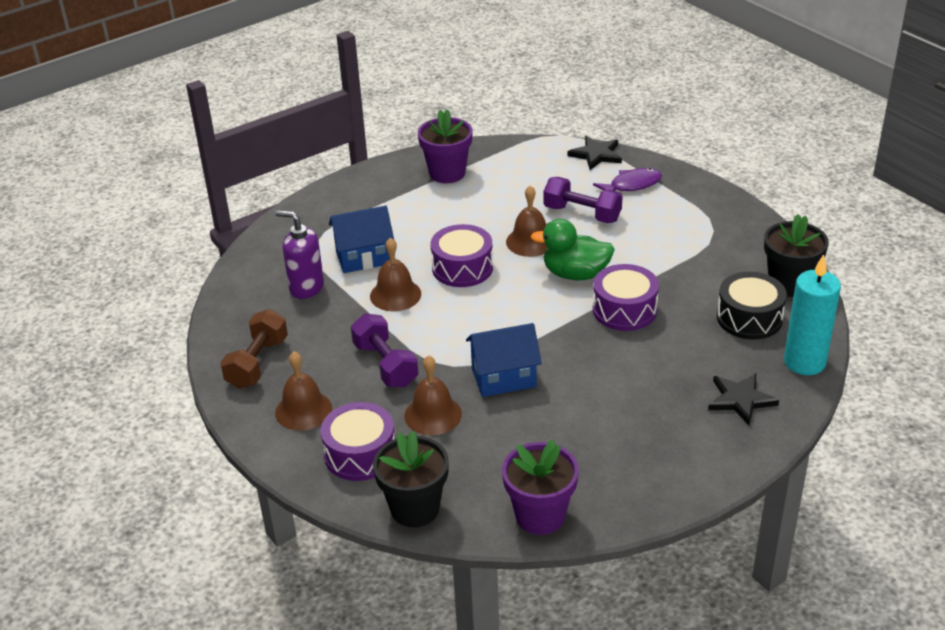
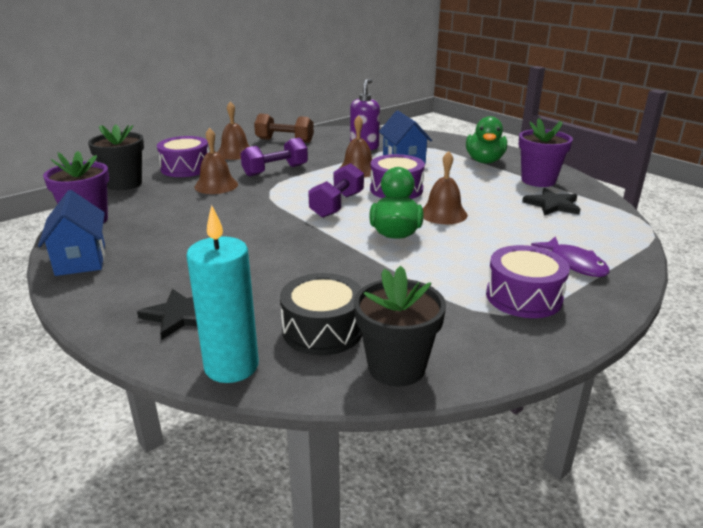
camera: 85 degrees right, 10 degrees down
(381, 199) = (484, 161): none -> green duck
(503, 378) = (250, 206): blue house -> blue house (81, 259)
(582, 214) = (501, 236): purple dumbbell -> purple dumbbell (337, 205)
(596, 155) = (625, 244): black star -> black star (552, 205)
(624, 310) = (339, 256): purple drum -> purple drum (523, 297)

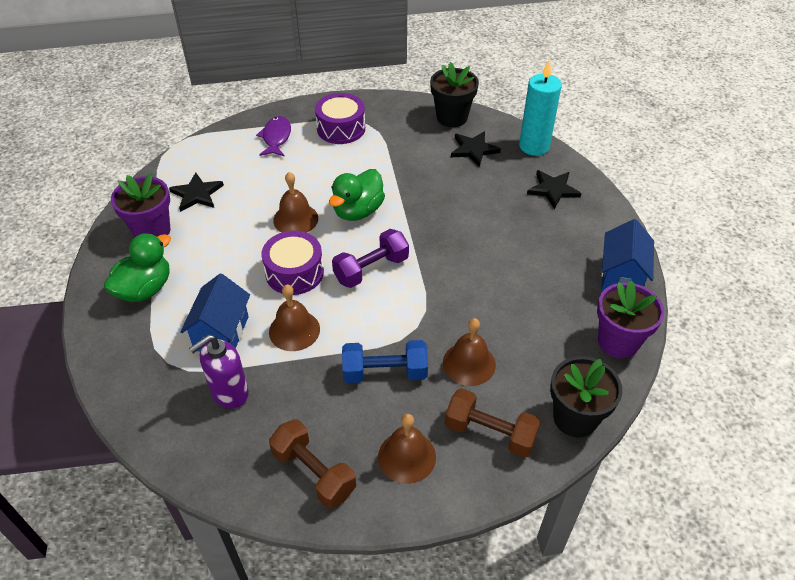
camera: 150 degrees left, 20 degrees up
(185, 168) = (490, 433): purple drum -> brown dumbbell
(275, 170) = (385, 372): purple dumbbell -> blue dumbbell
(322, 330) = (473, 149): black drum -> black star

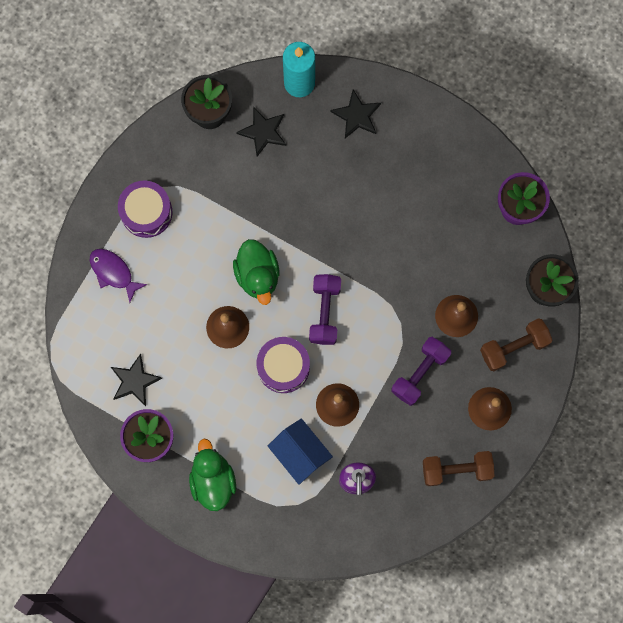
camera: 50 degrees left, 30 degrees up
(385, 372) = (420, 373): blue dumbbell -> purple dumbbell
(621, 276) = (472, 152): blue house -> none

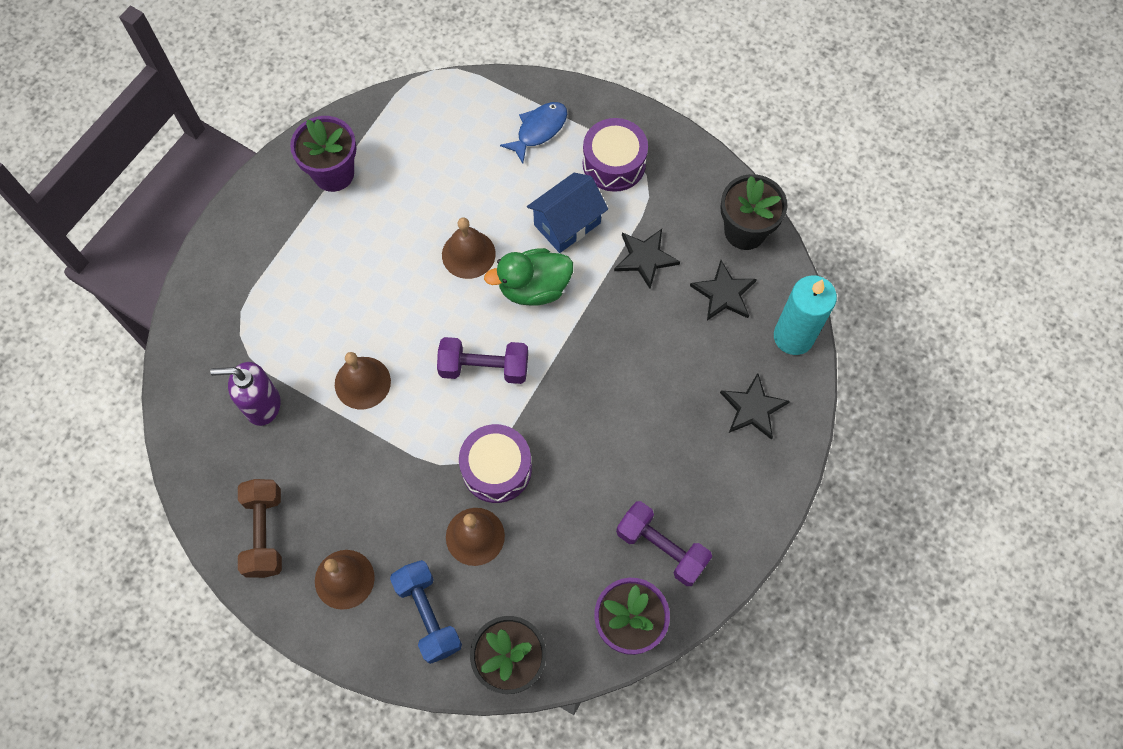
camera: 90 degrees right, 10 degrees down
(113, 272) = (539, 130): purple fish -> blue fish
(134, 381) = (405, 154): black star -> black star (645, 258)
(213, 480) = (279, 240): green duck -> none
(283, 367) = (415, 318): purple drum -> purple drum (496, 468)
(300, 453) = (303, 338): blue house -> blue house (567, 224)
(420, 373) = (398, 486): purple dumbbell -> purple dumbbell (661, 548)
(514, 347) = (428, 615): brown dumbbell -> blue dumbbell

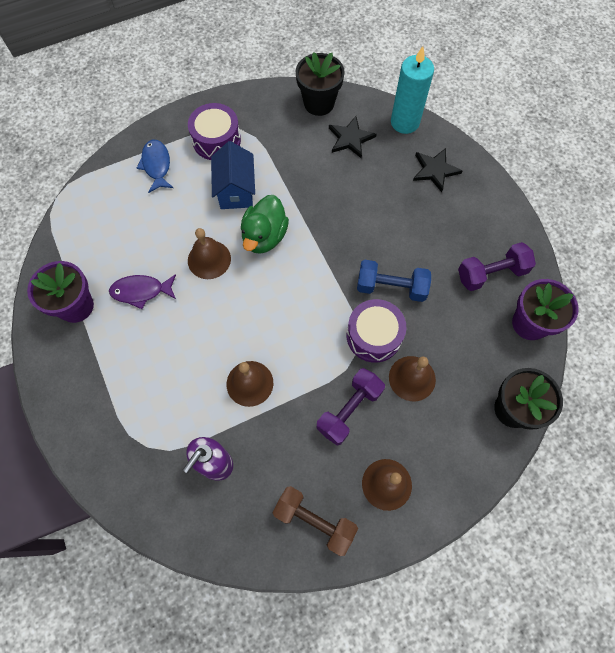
camera: 55 degrees left, 0 degrees up
(389, 218) = (141, 291): none -> purple fish
(428, 615) = (448, 442): blue dumbbell -> blue dumbbell (391, 287)
(484, 367) = (297, 300): purple dumbbell -> purple dumbbell (349, 410)
(645, 258) = (294, 164): black star -> none

